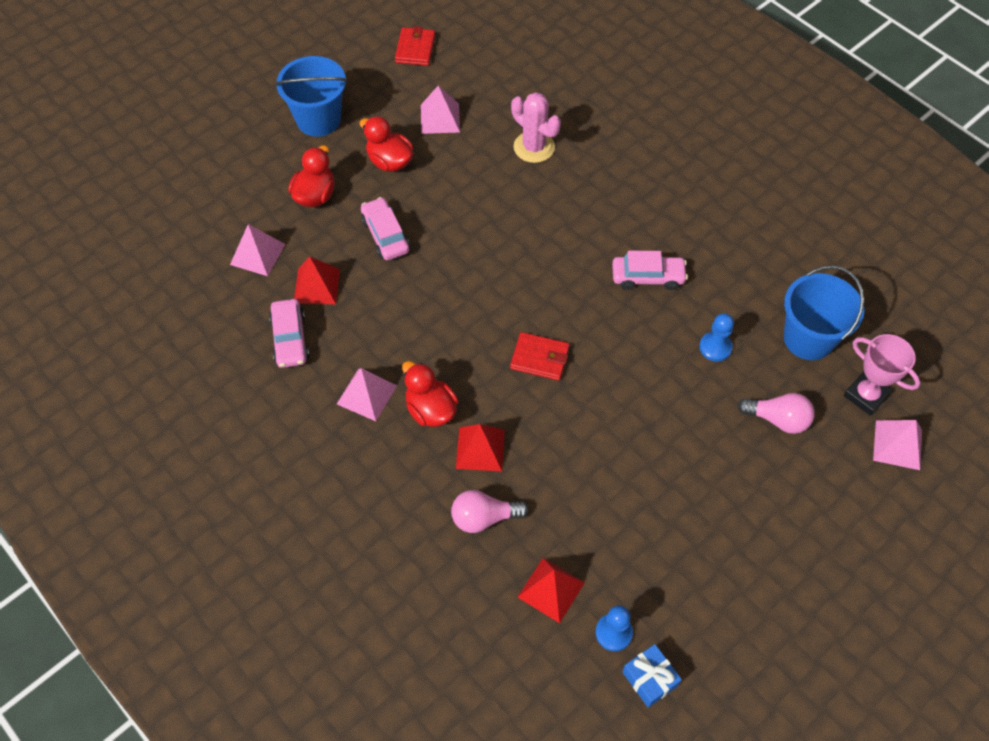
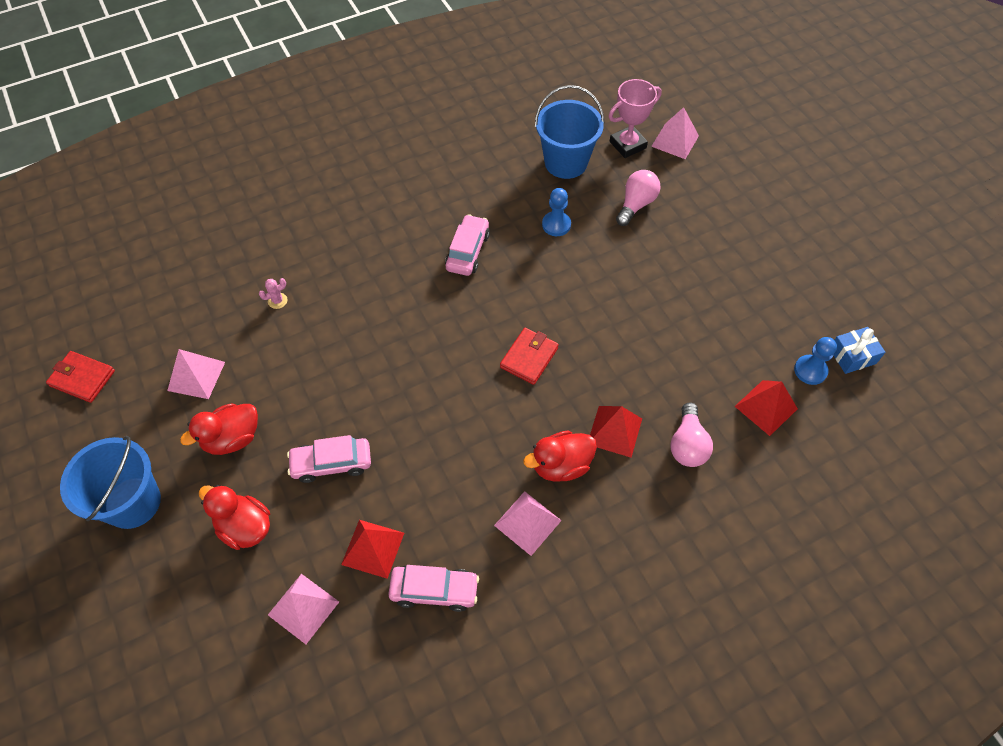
camera: 75 degrees left, 0 degrees up
(534, 147) = (277, 301): pink cactus -> pink cactus, size x0.45

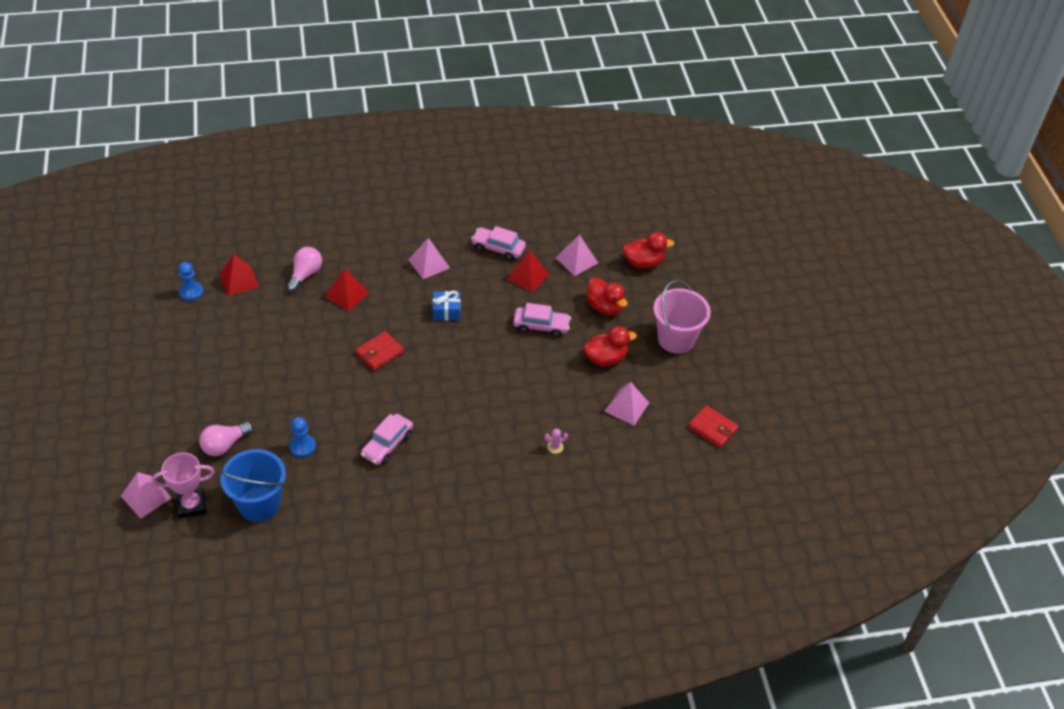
camera: 165 degrees left, 10 degrees down
(133, 502) = (676, 339): blue bucket -> pink bucket
(561, 465) = (393, 286): red duck -> red duck (643, 262)
(852, 356) = (155, 292): blue gift -> blue gift (446, 311)

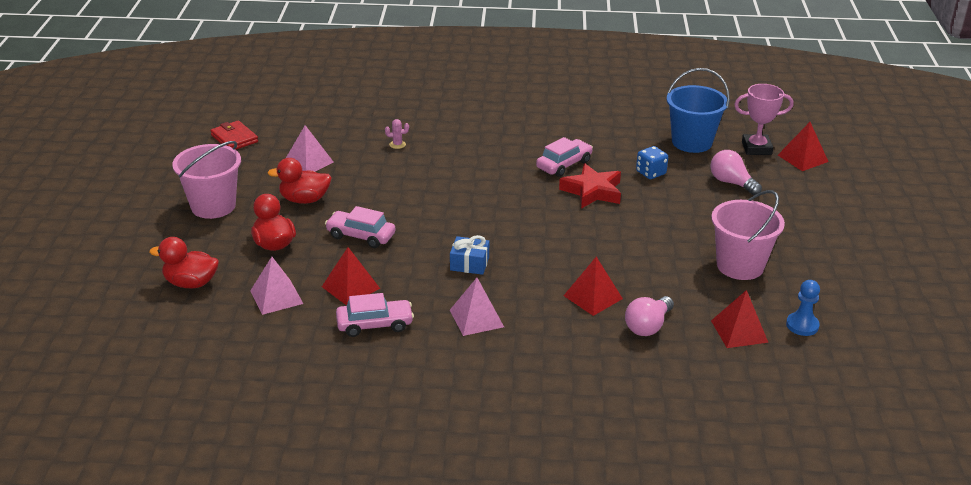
camera: 165 degrees left, 15 degrees down
(146, 496) = (802, 158): pink pyramid -> red pyramid
(225, 445) = (731, 183): pink light bulb -> pink light bulb turned 105 degrees counterclockwise
(230, 342) = (740, 266): none -> pink bucket
(302, 446) = (650, 173): blue pawn -> blue dice
(357, 411) = (592, 191): none -> red star
(379, 353) = (560, 235): red wallet -> none
(498, 248) = (374, 324): pink car -> pink car turned 45 degrees counterclockwise

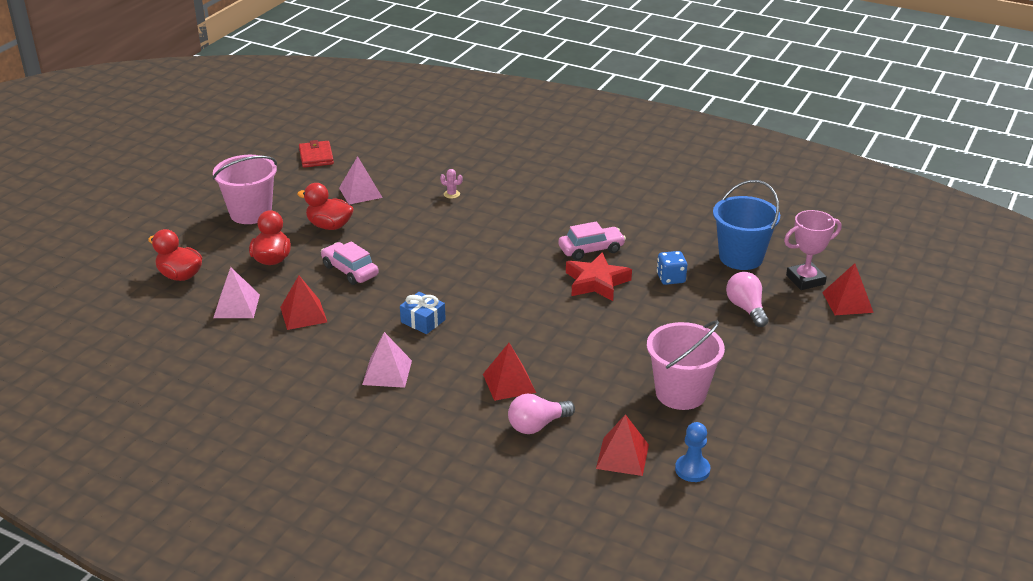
camera: 25 degrees right, 0 degrees up
(374, 324) = (296, 353): pink car -> none
(756, 148) = (805, 280): pink trophy -> pink trophy turned 45 degrees counterclockwise

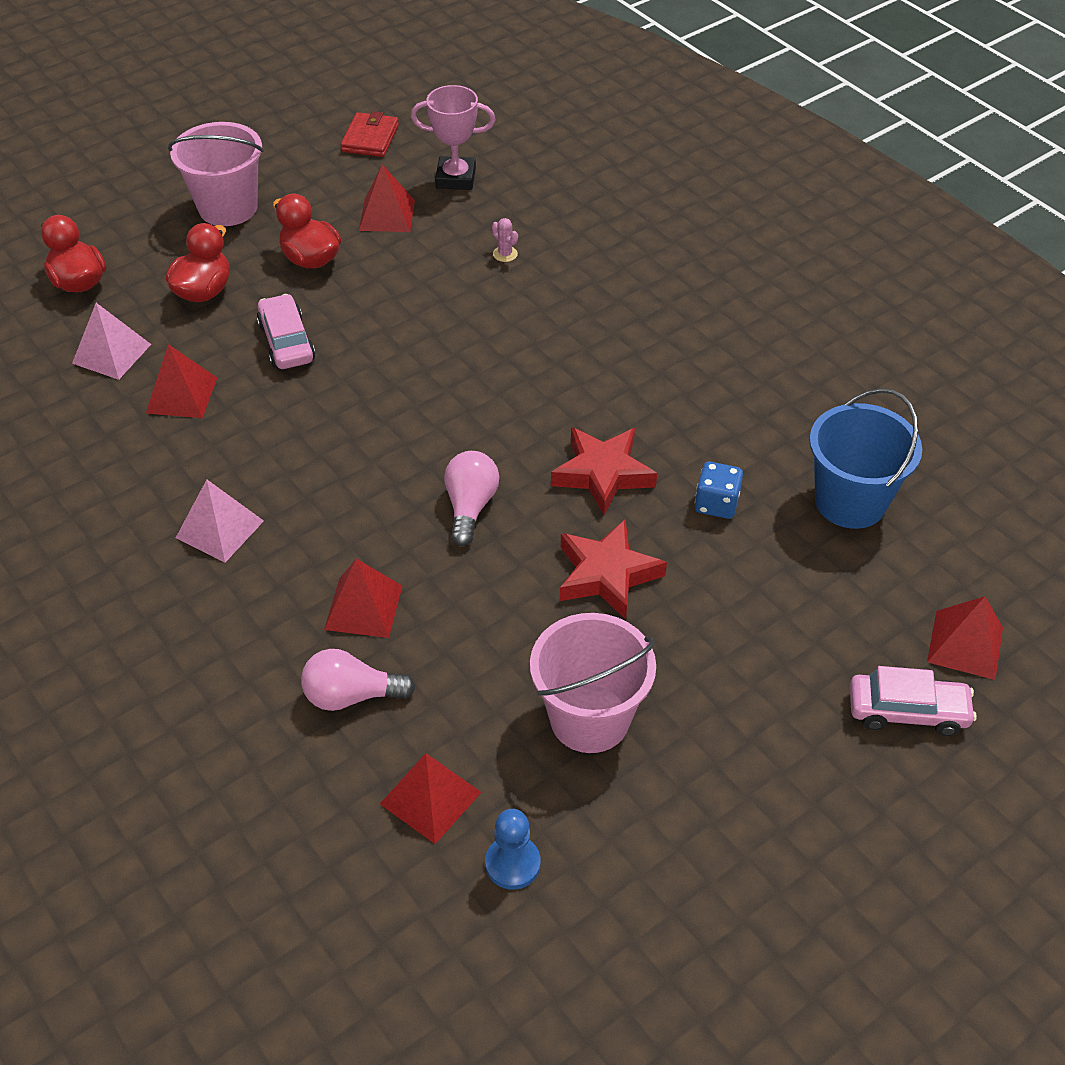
camera: 25 degrees right, 15 degrees up
(360, 192) = (387, 215): pink pyramid -> red pyramid
(423, 321) = (322, 459): blue gift -> none
(591, 249) = (634, 413): pink car -> pink car (907, 711)
(637, 327) = (607, 574): none -> red star
(746, 309) = (794, 600): pink light bulb -> pink light bulb (470, 507)
(805, 280) = (925, 578): pink trophy -> pink trophy (456, 178)

